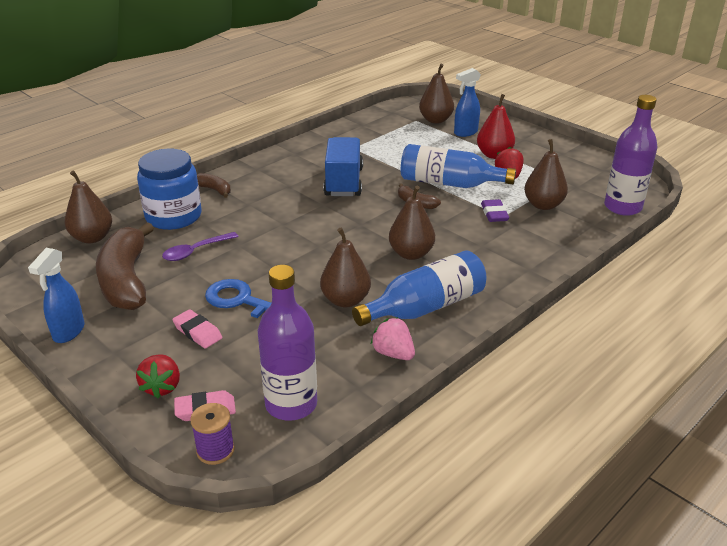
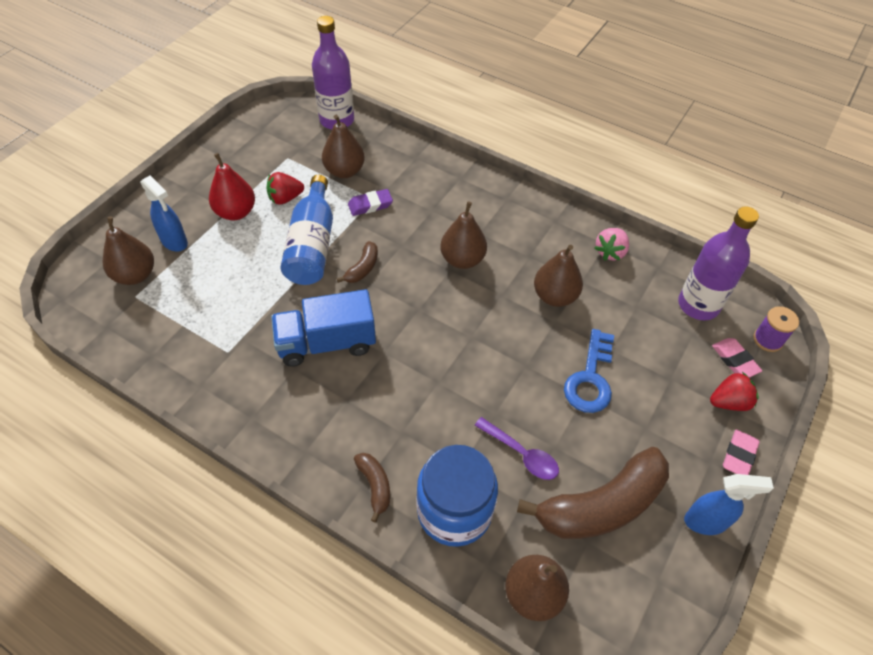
camera: 105 degrees left, 20 degrees up
(197, 332) = (650, 400): pink eraser -> pink eraser (739, 455)
(214, 190) = (375, 486): brown banana -> brown banana turned 135 degrees clockwise
(425, 307) = (541, 239): blue bottle -> none

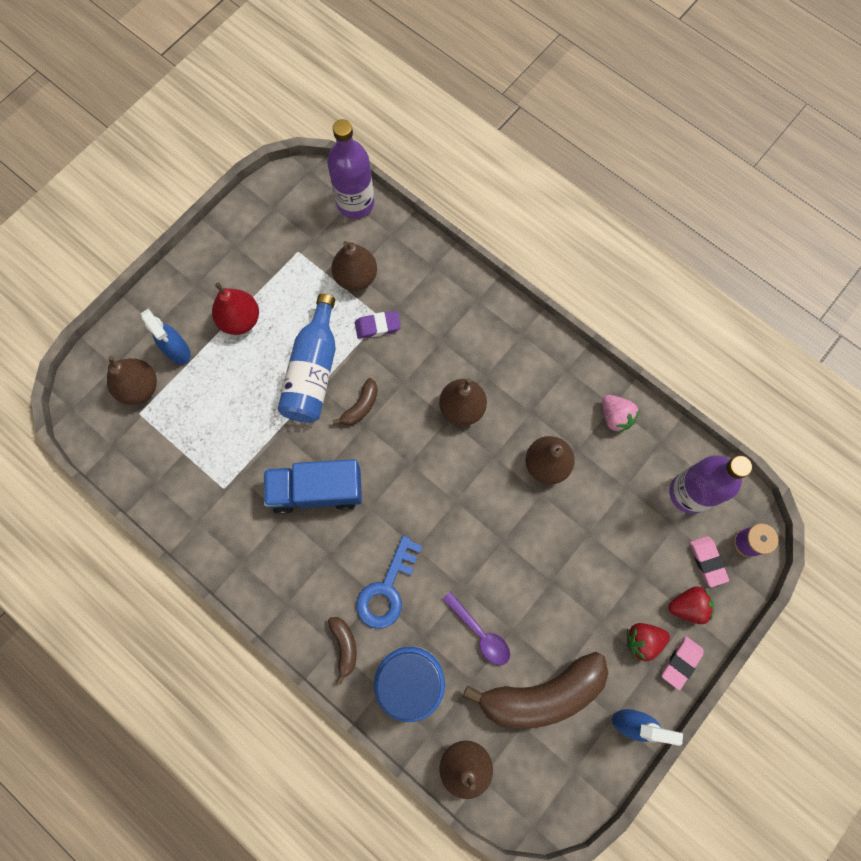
camera: 10 degrees right, 20 degrees up
(285, 198) = (291, 307): red strawberry -> red strawberry (642, 640)
(590, 379) = (561, 563): blue key -> blue key (386, 590)
(610, 252) = (615, 417): pink strawberry -> pink strawberry turned 75 degrees counterclockwise

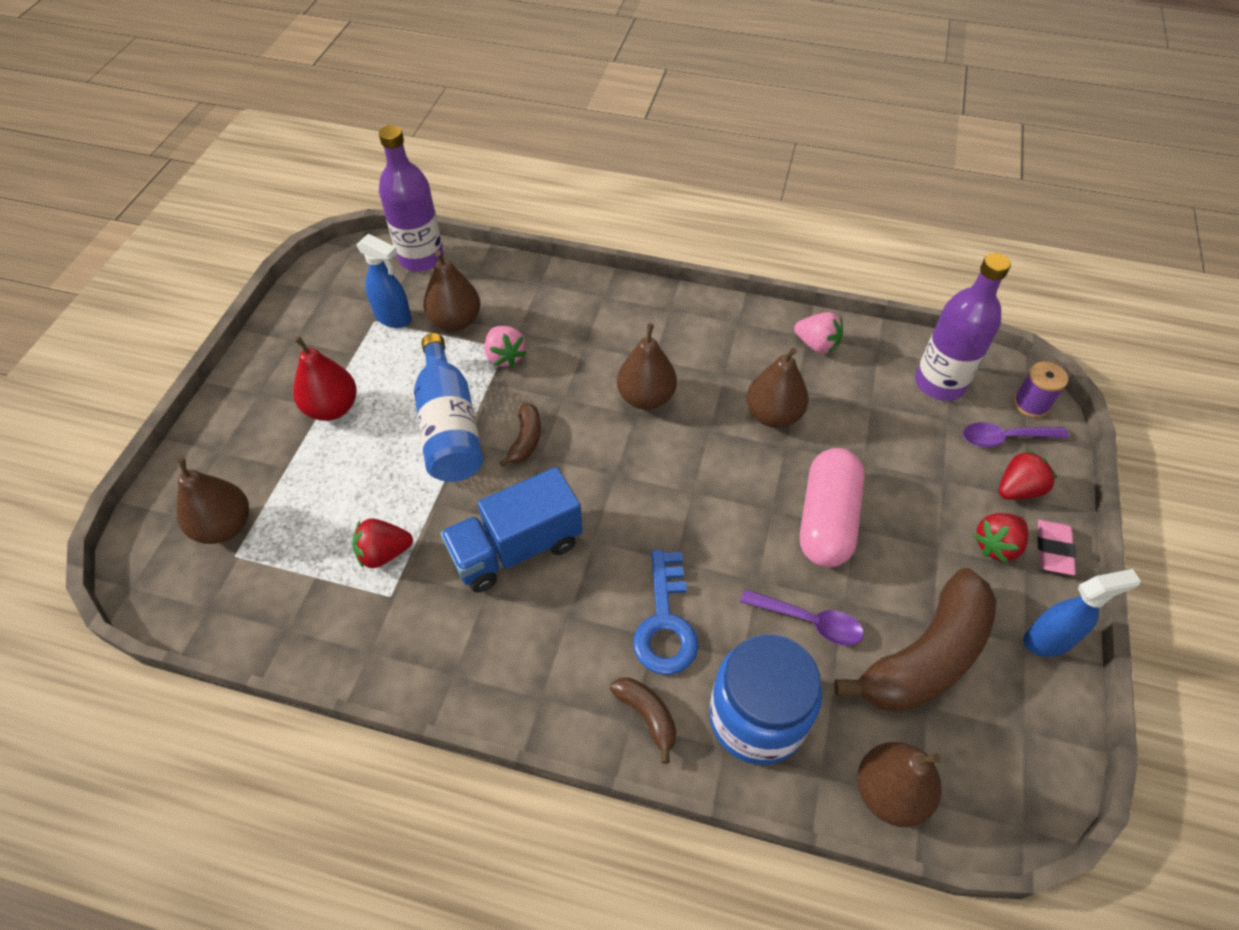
camera: 25 degrees left, 20 degrees down
(178, 351) = (263, 468): blue spray bottle -> blue spray bottle (394, 318)
(231, 455) = (384, 553): none -> red strawberry
(377, 326) = (505, 357): purple eraser -> pink strawberry
(535, 566) = (826, 520): none -> pink capsule
(707, 561) = (1005, 438): pink eraser -> purple spoon

